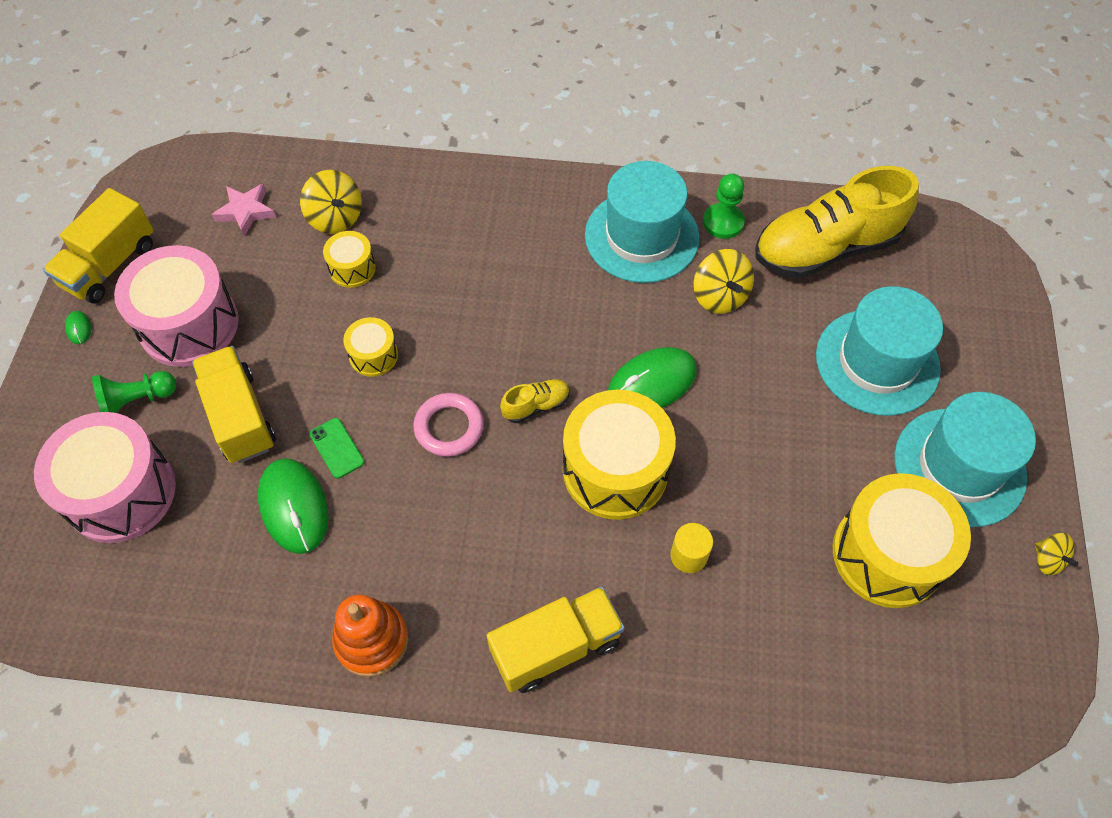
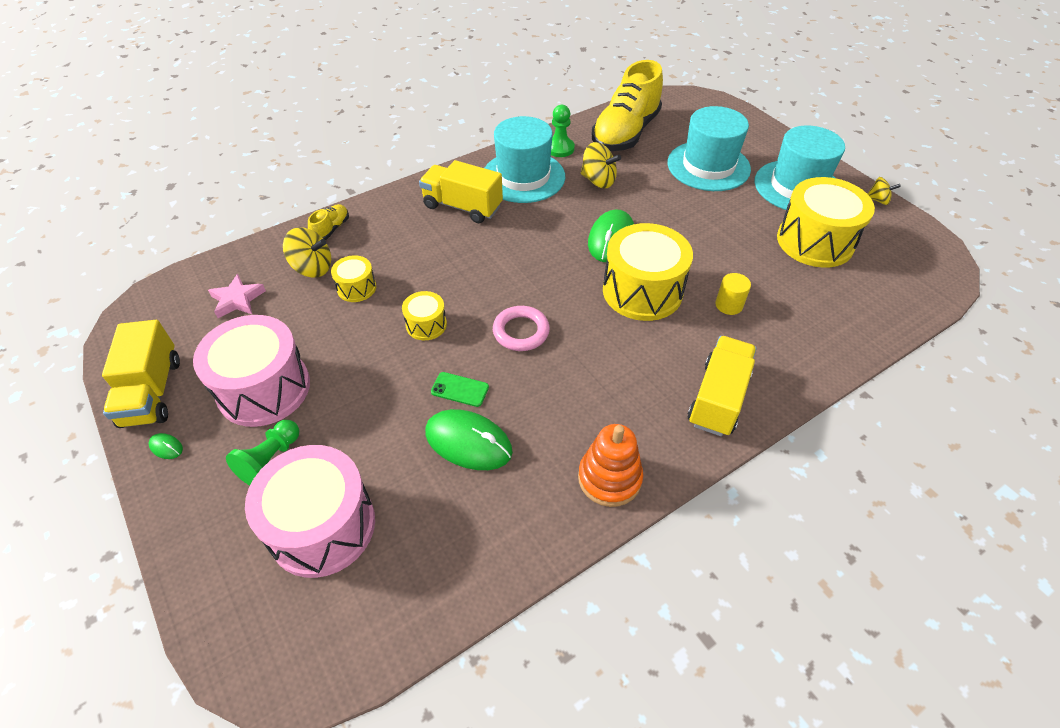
camera: 40 degrees left, 10 degrees down
(240, 417) = (368, 417): yellow truck -> yellow truck (462, 206)
(536, 405) = (560, 288): yellow shoe -> yellow shoe (331, 229)

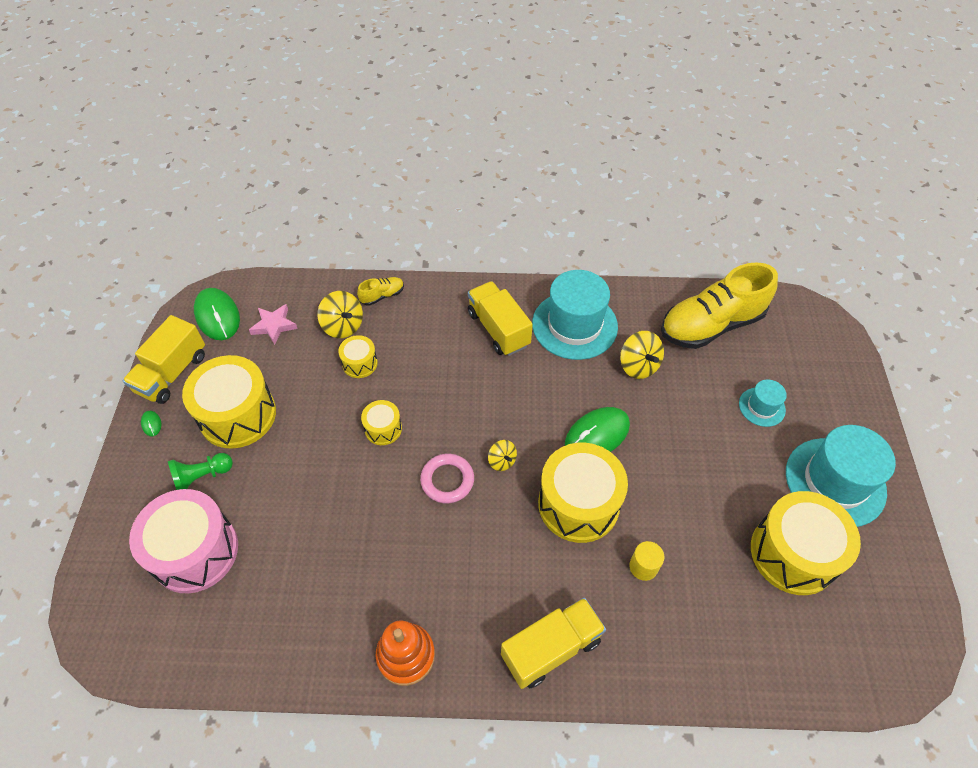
camera: 35 degrees right, 5 degrees up
(264, 388) = (238, 415): pink drum -> yellow drum
(460, 389) = (362, 503): green phone -> none
(468, 442) = (333, 552): green mouse -> green mouse (217, 316)
(560, 148) = (633, 311): green pawn -> none
(708, 166) = (762, 407): turquoise hat -> turquoise hat, size x0.50
(878, 200) = (912, 548): yellow spinning top -> yellow spinning top (502, 461)

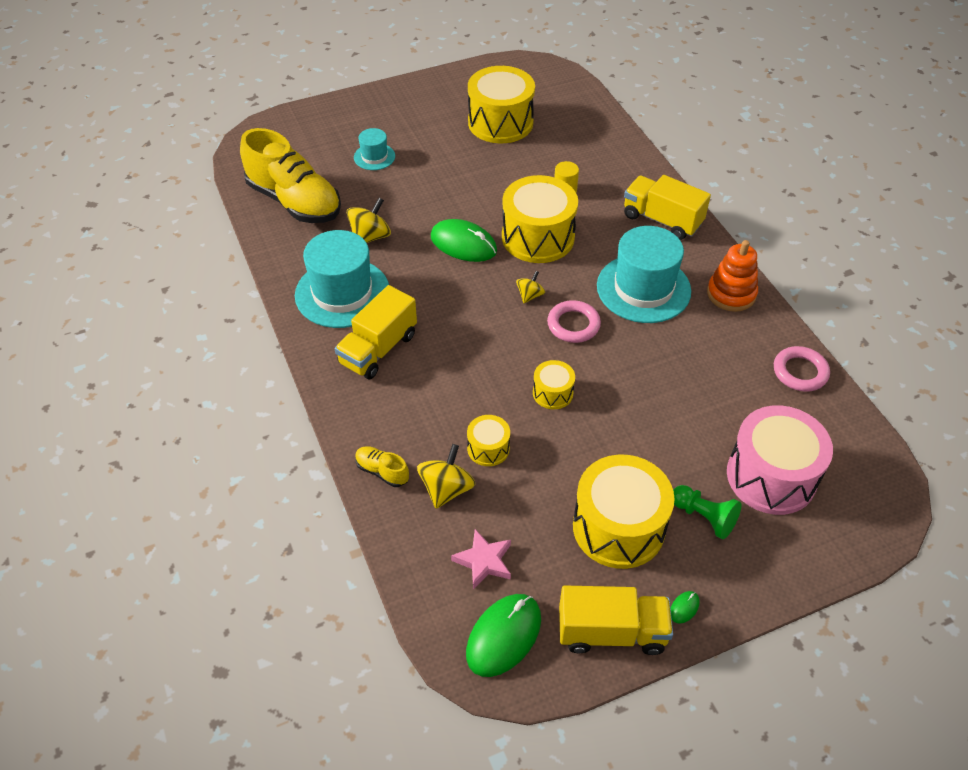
camera: 115 degrees left, 5 degrees down
(272, 657) = (800, 372): none -> pink ring
(835, 482) = (425, 111): turquoise hat -> turquoise hat (643, 288)

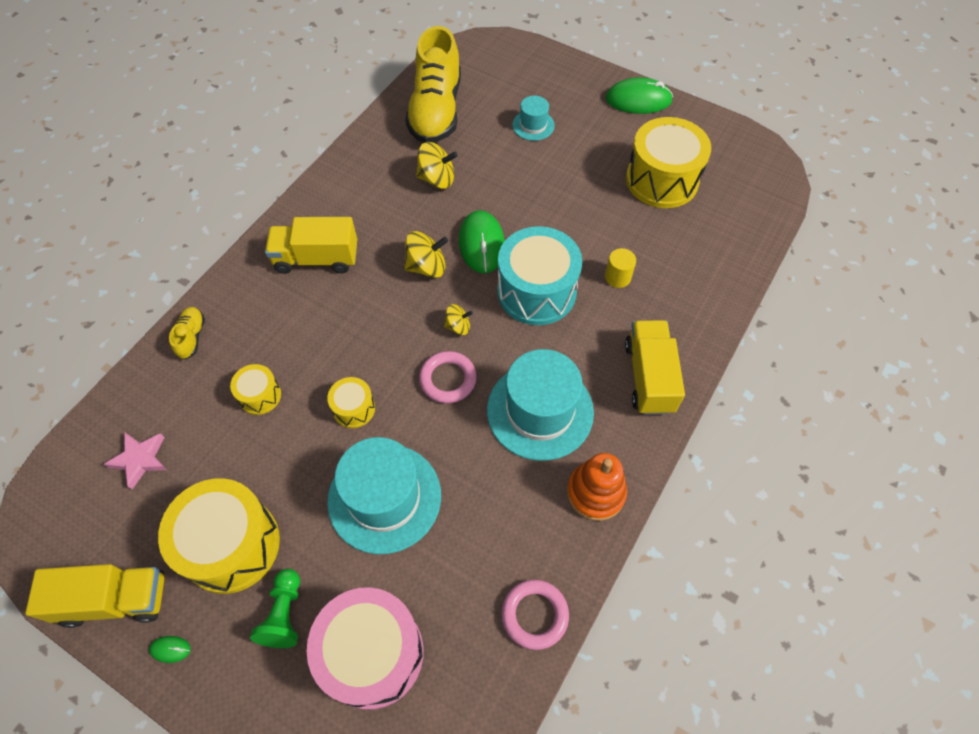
camera: 55 degrees right, 10 degrees up
(342, 293) = (360, 200): turquoise hat -> turquoise hat (384, 498)
(446, 489) = (199, 391): yellow spinning top -> yellow spinning top (427, 267)
(504, 636) = (73, 516): green mouse -> green mouse (638, 100)
(538, 237) = (536, 291): yellow drum -> turquoise drum
(611, 632) = (115, 600): yellow truck -> yellow truck turned 60 degrees counterclockwise

